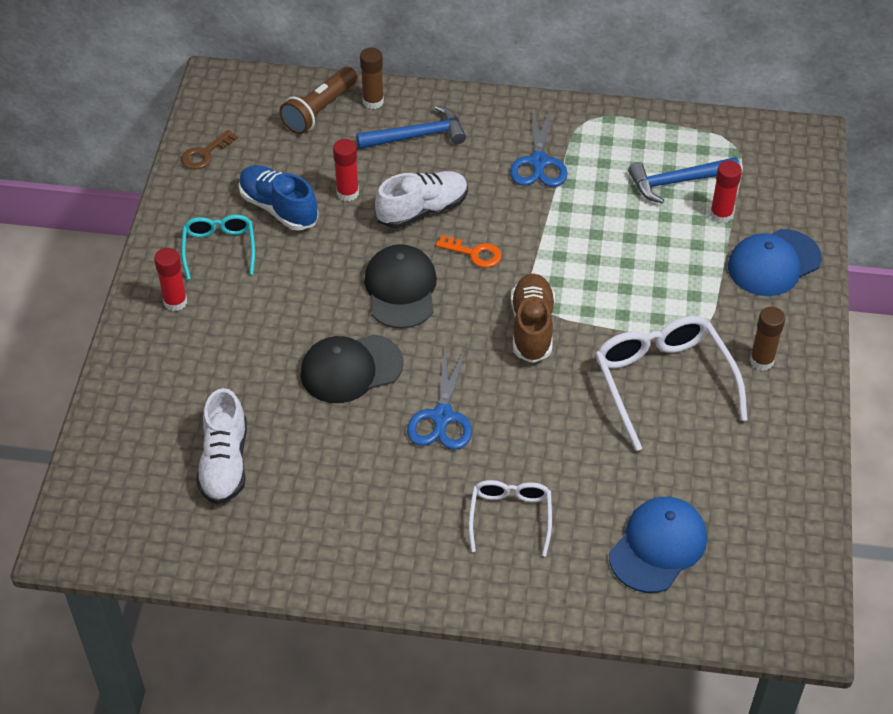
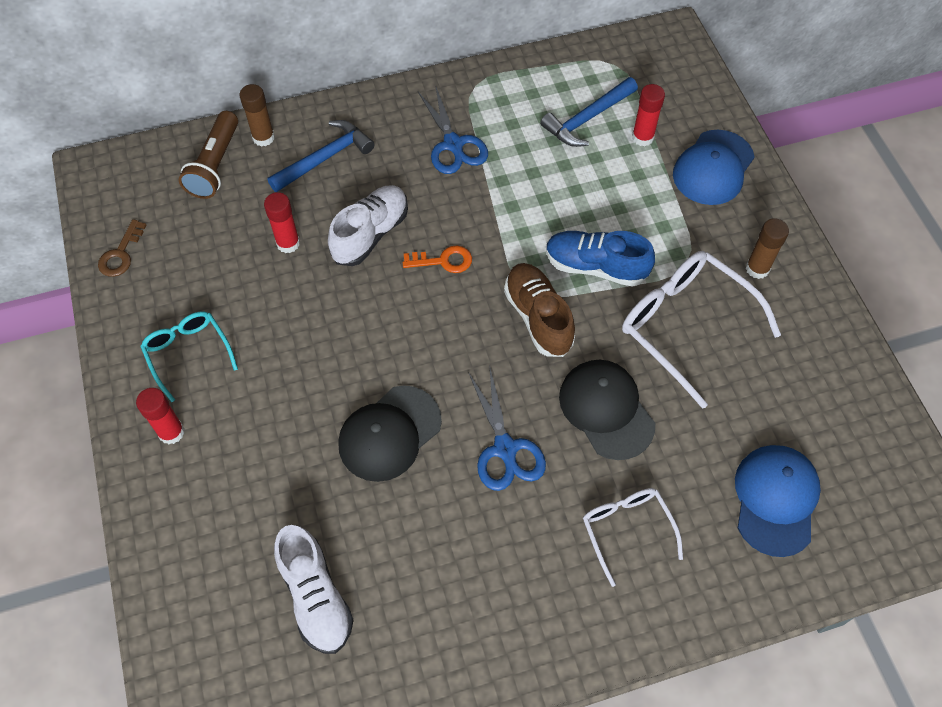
camera: 25 degrees left, 10 degrees up
(278, 208) = (227, 285): blue shoe -> blue shoe (595, 267)
(401, 289) = (393, 326): black cap -> black cap (606, 410)

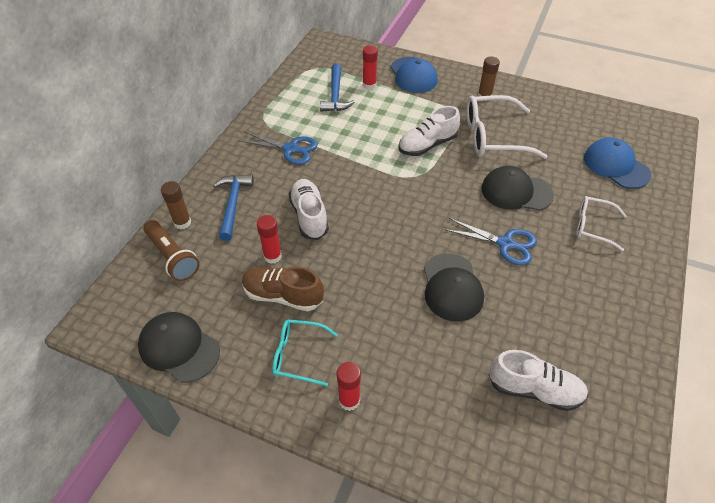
camera: 50 degrees left, 10 degrees down
(121, 254) = (179, 348): brown key -> black cap
(443, 261) = (361, 197): orange key -> none
(538, 317) = (436, 183): brown shoe -> brown shoe (283, 296)
(595, 267) = (427, 145): blue shoe -> white shoe

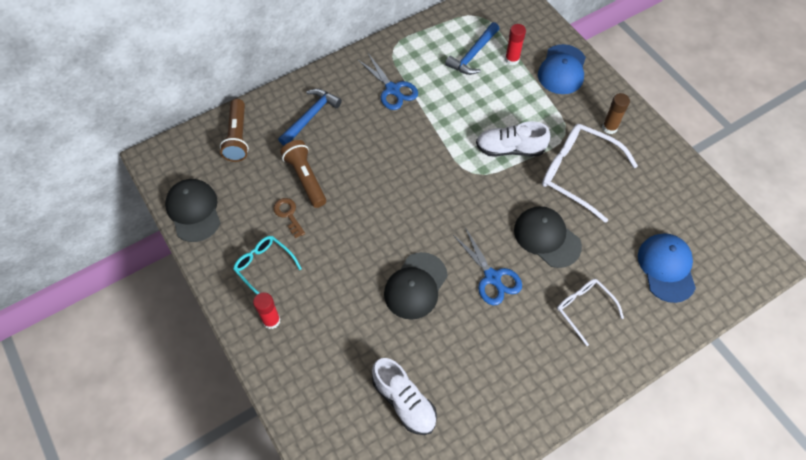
camera: 35 degrees right, 10 degrees up
(182, 222) = (264, 112): brown glue stick -> none
(272, 256) = (305, 178): red glue stick -> brown flashlight
(283, 296) = (288, 215): brown shoe -> brown key
(309, 216) = (358, 160): white shoe -> none

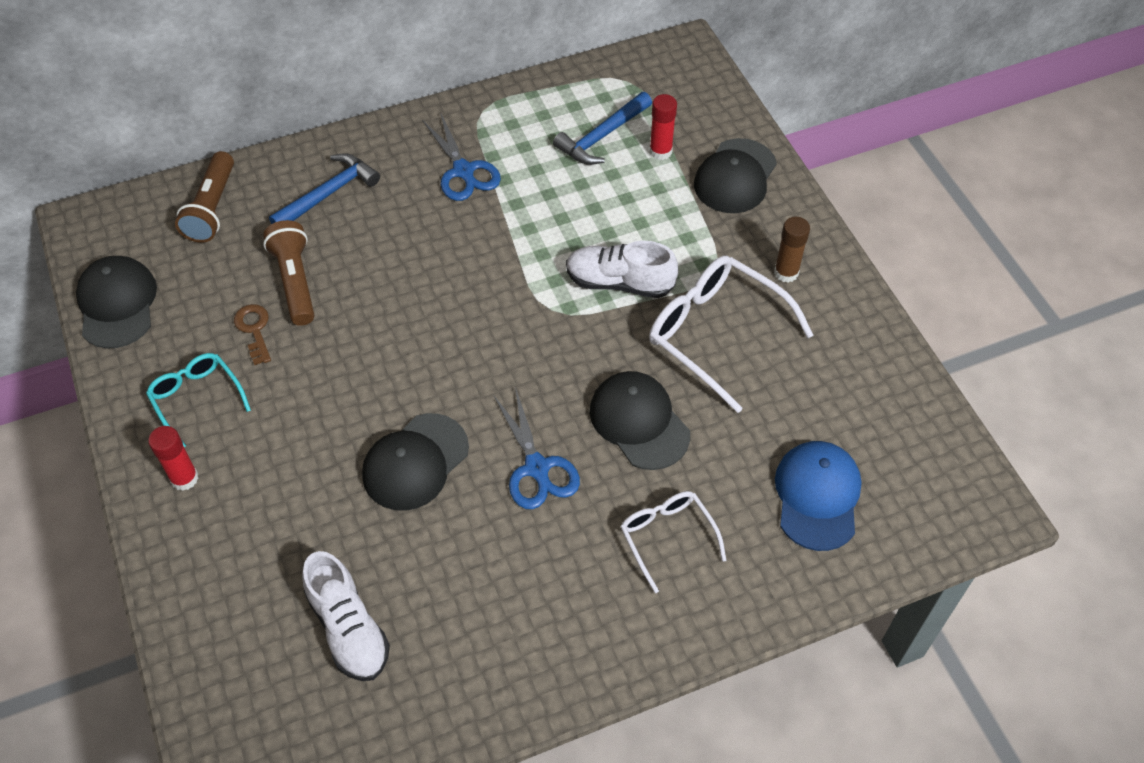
camera: 10 degrees right, 5 degrees down
(562, 70) = (735, 176): blue cap -> black cap

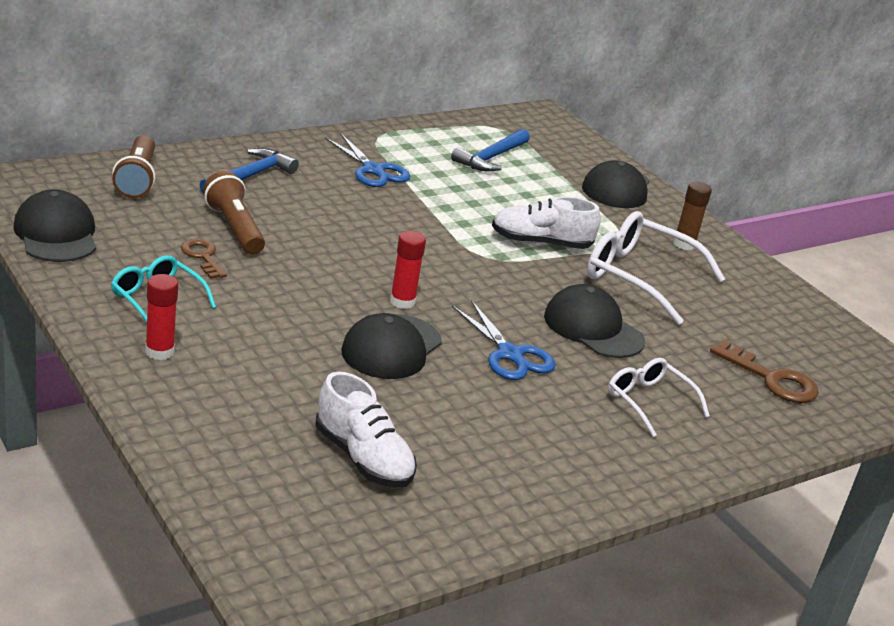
camera: 15 degrees left, 25 degrees down
(660, 151) = (546, 169): red glue stick -> red glue stick (402, 302)
(817, 496) = (771, 379): blue cap -> brown key

